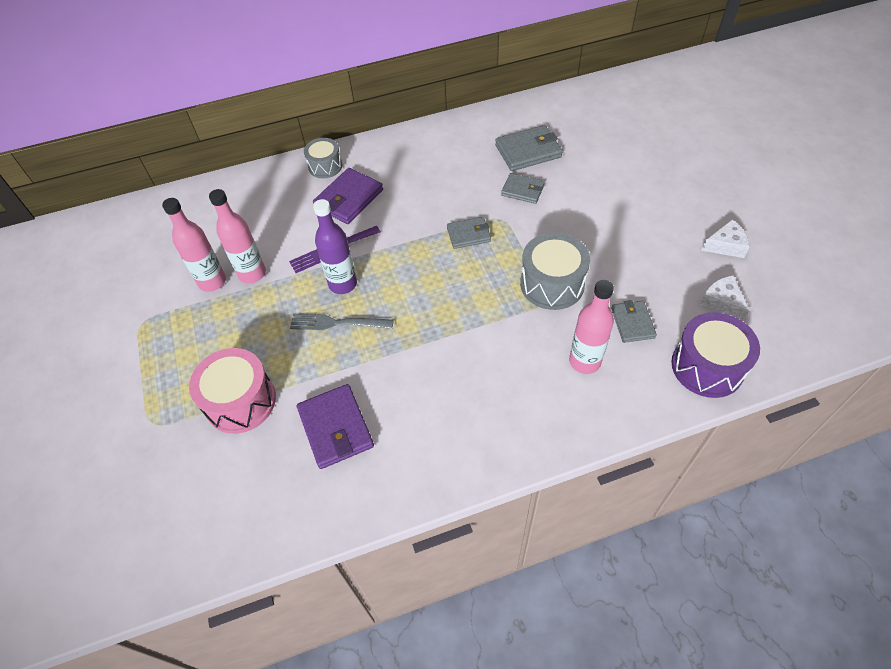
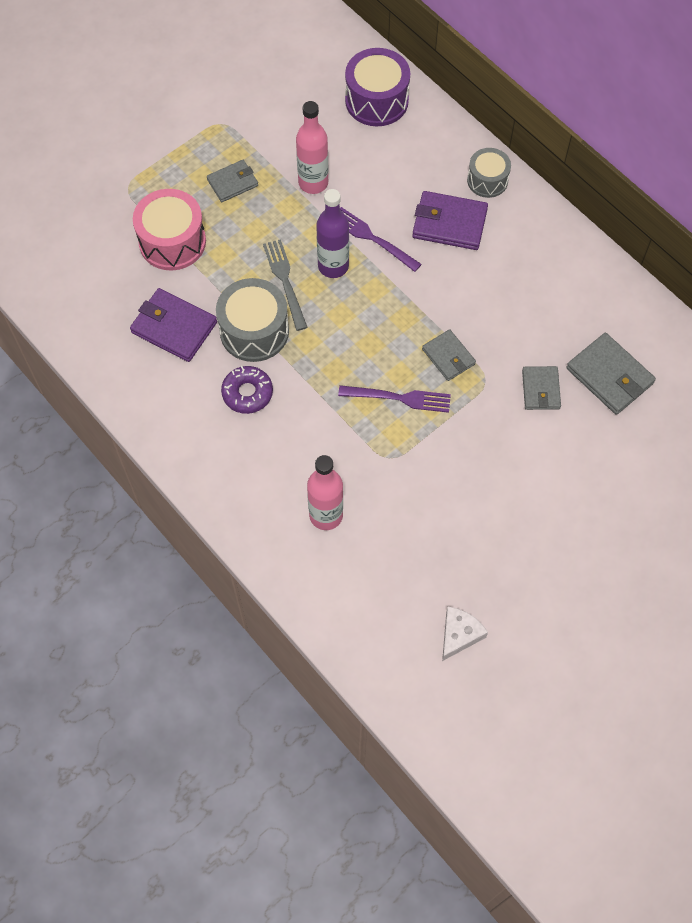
camera: 65 degrees right, 10 degrees up
(212, 282) = (290, 154): pink bottle -> none
(336, 428) = (174, 327): purple wallet -> purple wallet turned 75 degrees clockwise
(437, 386) = (247, 393): none -> purple donut
(492, 277) = (399, 398): none -> purple fork
(552, 284) = (414, 458): grey drum -> grey drum (254, 331)
(632, 323) = (392, 549): grey wallet -> grey wallet (232, 183)
(707, 366) = (364, 633): purple drum -> purple drum (376, 100)
(725, 245) = (547, 626): white cheese -> none

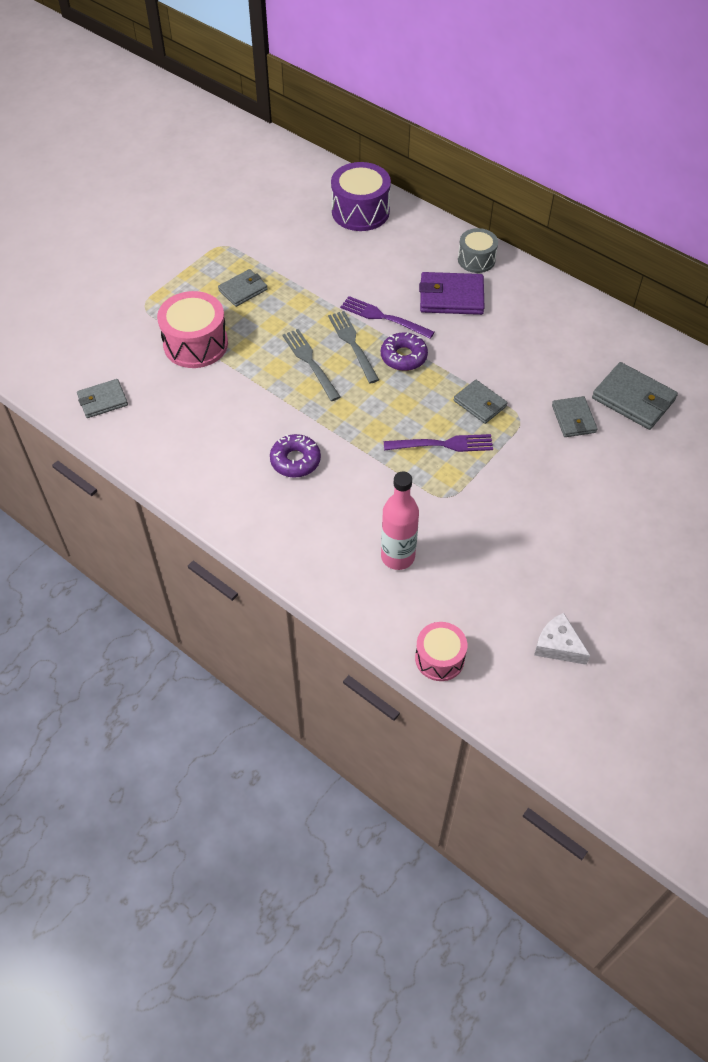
camera: 10 degrees left, 10 degrees down
(68, 294) = (103, 400): none -> grey wallet
(174, 327) = (212, 414): purple wallet -> none
(254, 331) = (290, 407): grey drum -> none
(313, 183) = (318, 281): pink bottle -> none
(333, 266) = (352, 344): purple bottle -> grey fork
(342, 628) = (439, 658): none -> pink drum
(382, 289) = (403, 357): none -> purple donut
(459, 635) = (558, 645): white cheese -> white cheese turned 75 degrees counterclockwise

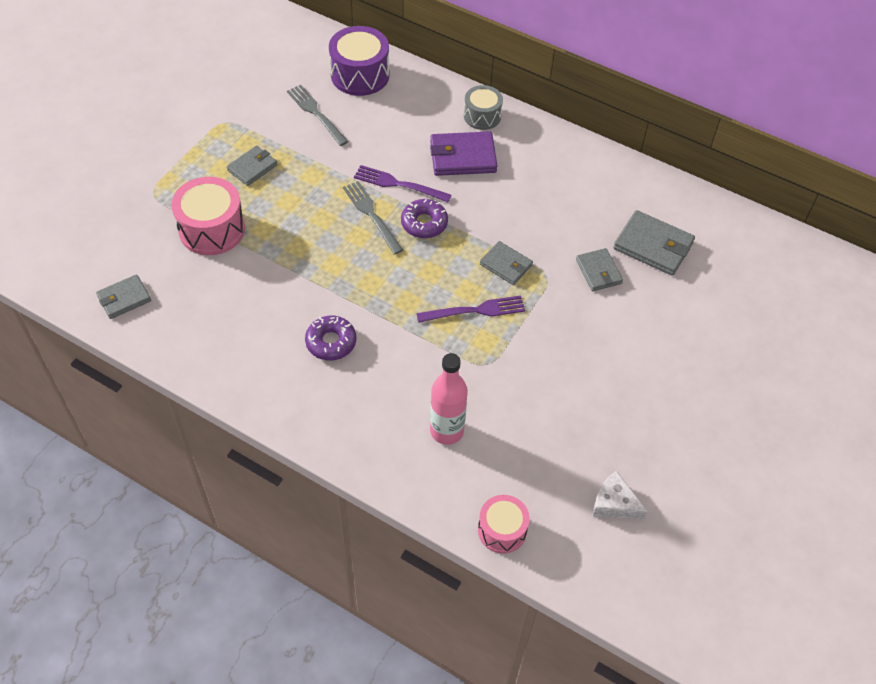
camera: 10 degrees left, 0 degrees up
(310, 362) = (331, 238): grey fork -> grey fork (316, 113)

